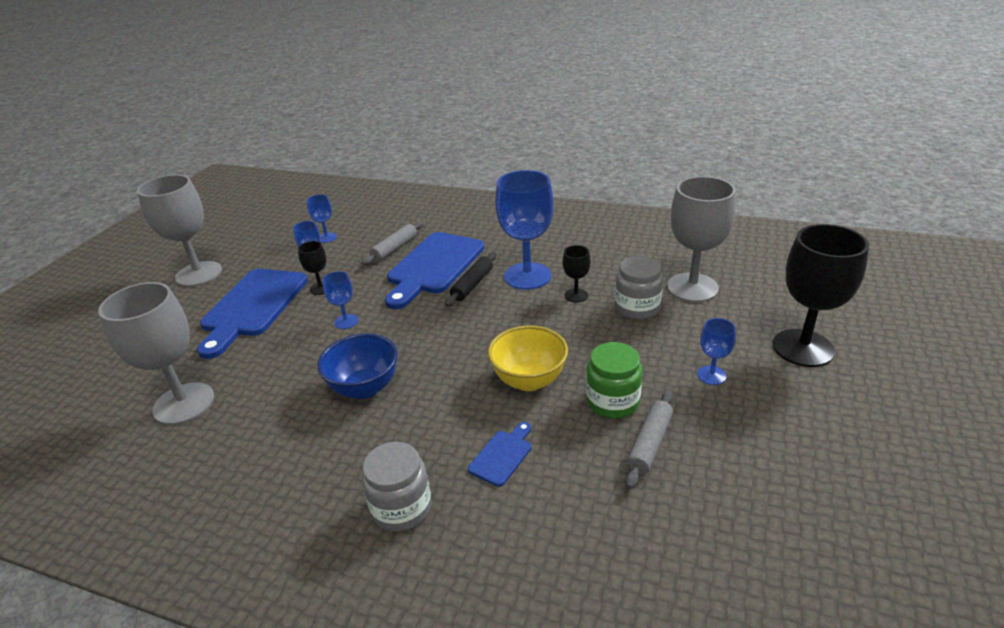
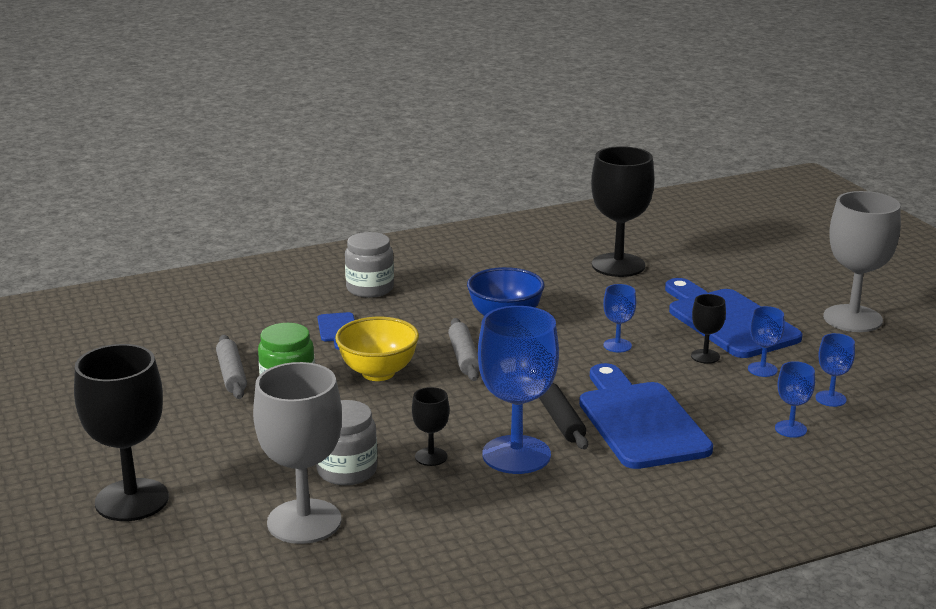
camera: 135 degrees right, 10 degrees down
(184, 403) = (618, 265): grey goblet -> black goblet
(395, 248) = (726, 421): grey rolling pin -> grey rolling pin (464, 357)
(711, 375) = (214, 439): blue goblet -> blue goblet (790, 429)

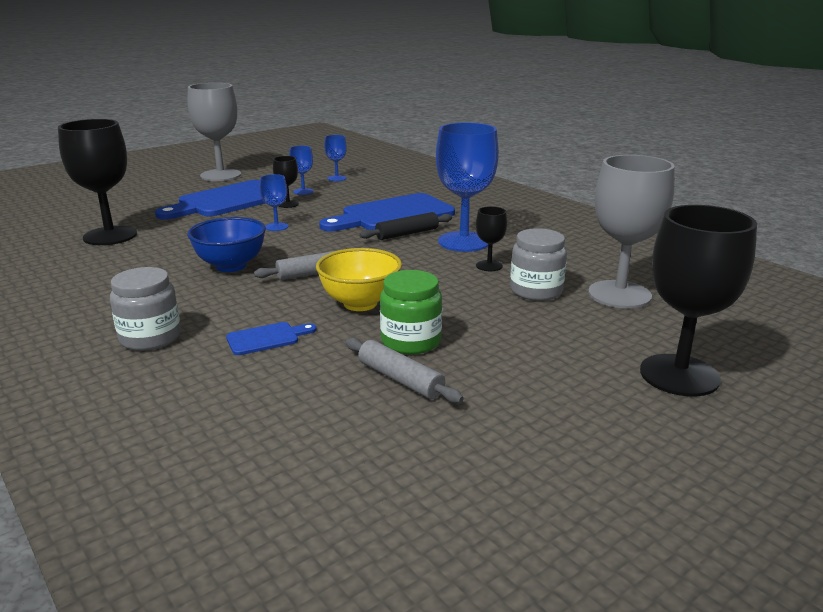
camera: 105 degrees left, 0 degrees up
(232, 375) = (400, 379): grey rolling pin -> grey rolling pin turned 75 degrees clockwise
(790, 429) = (380, 184): blue goblet -> none

